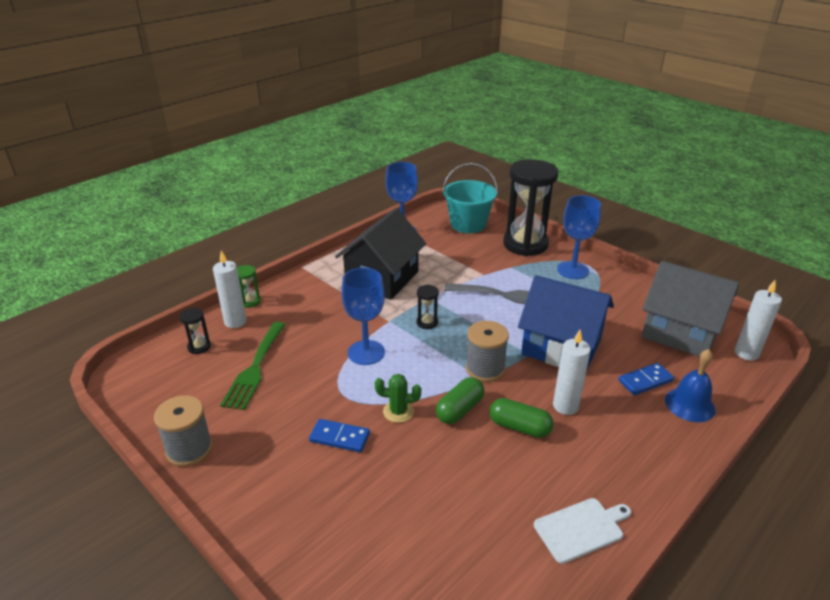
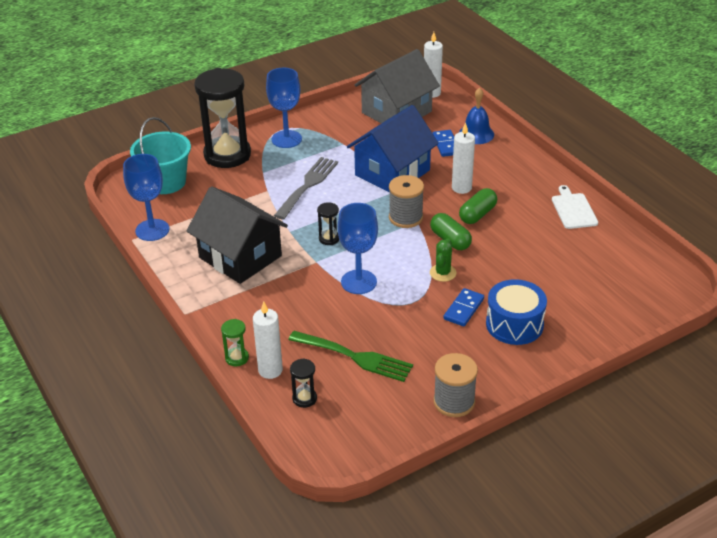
camera: 75 degrees left, 5 degrees up
(320, 487) = (514, 324): none -> blue drum

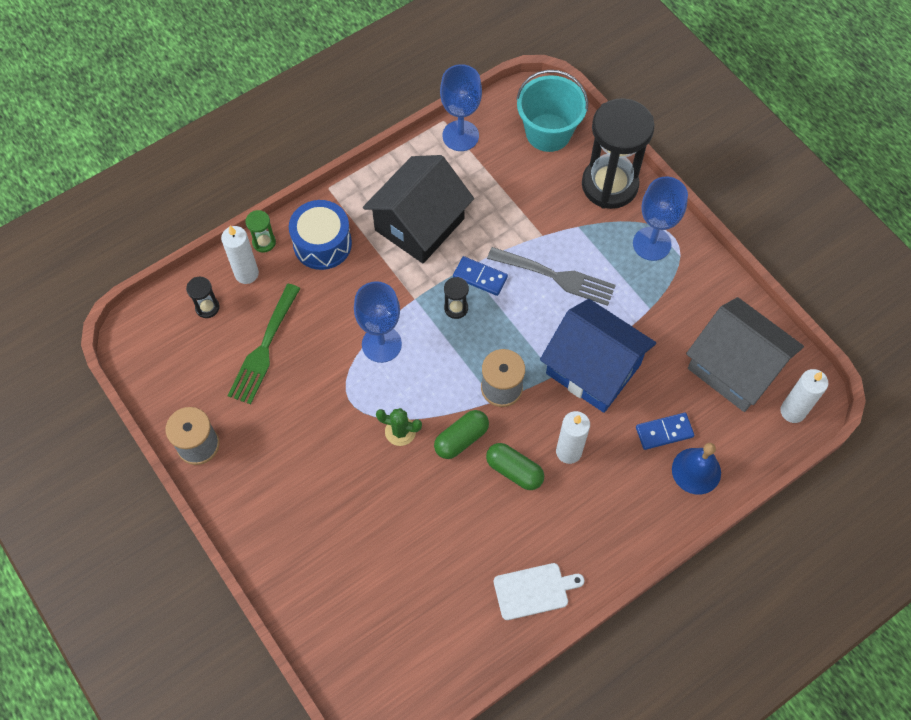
camera: 85 degrees right, 25 degrees up
(463, 309) = (339, 454): blue domino -> blue domino (480, 277)
(514, 324) = (314, 508): blue drum -> blue drum (322, 244)

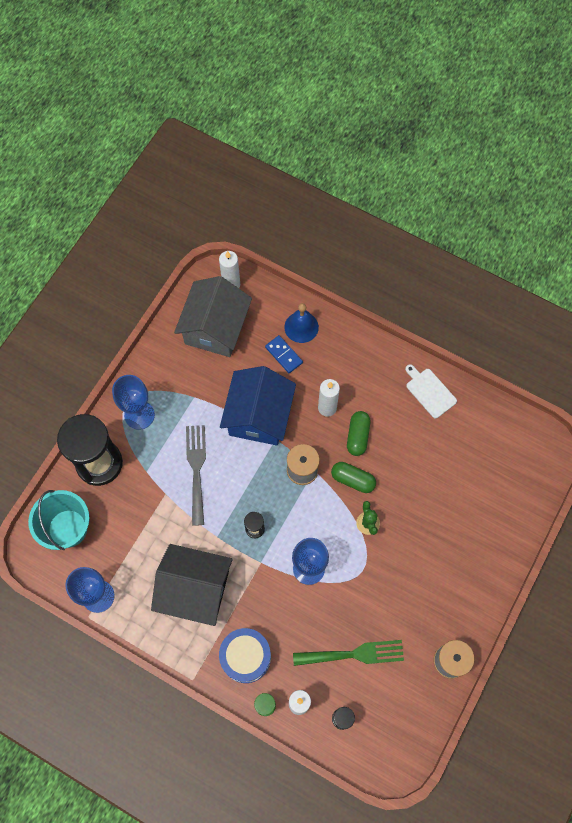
camera: 115 degrees left, 5 degrees up
(480, 277) = (221, 523): blue domino -> none

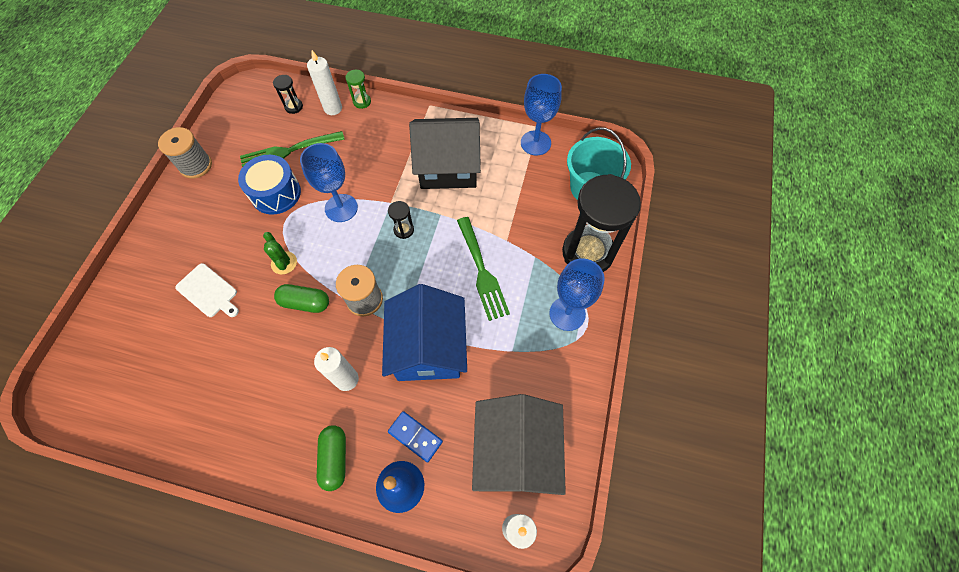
camera: 165 degrees right, 5 degrees down
(196, 469) = (482, 272): grey fork -> green fork
(246, 657) = (387, 129): blue drum -> blue drum (276, 193)
(357, 436) = (304, 353): green capsule -> green capsule (335, 458)
(429, 391) = (215, 436): white cutting board -> white cutting board (208, 291)

